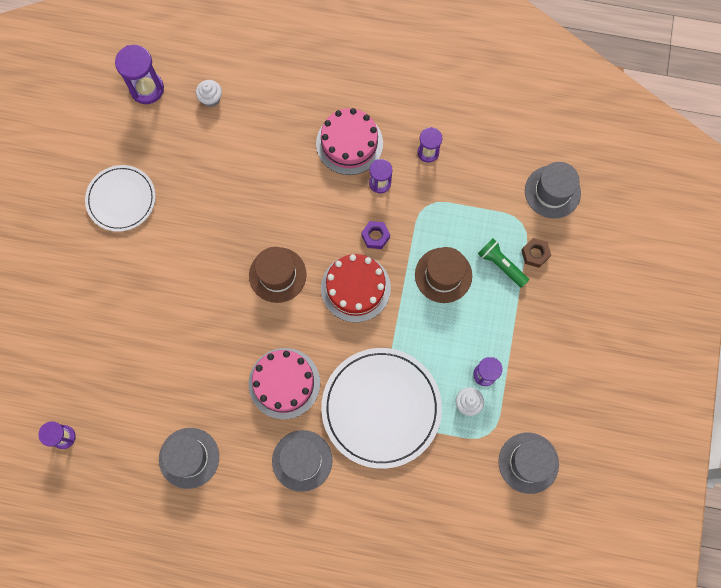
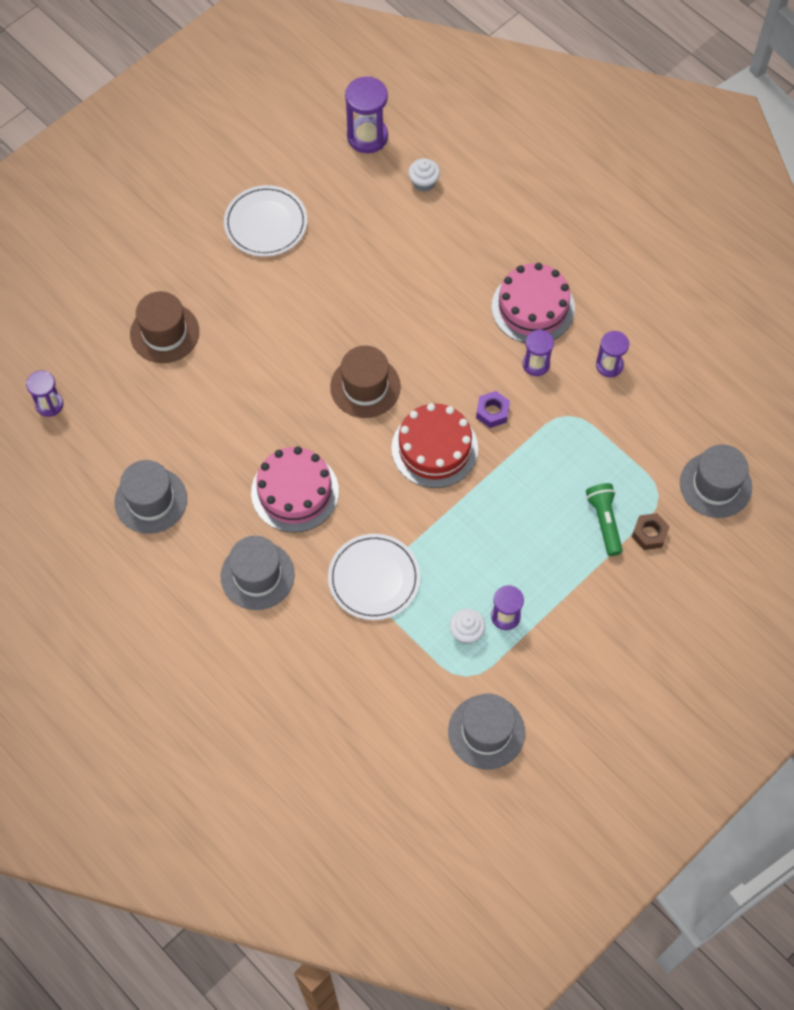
camera: 35 degrees right, 10 degrees down
(381, 408) = (374, 578): white plate -> white plate, size x0.62
(443, 275) = (535, 493): brown hat -> brown hat (164, 333)

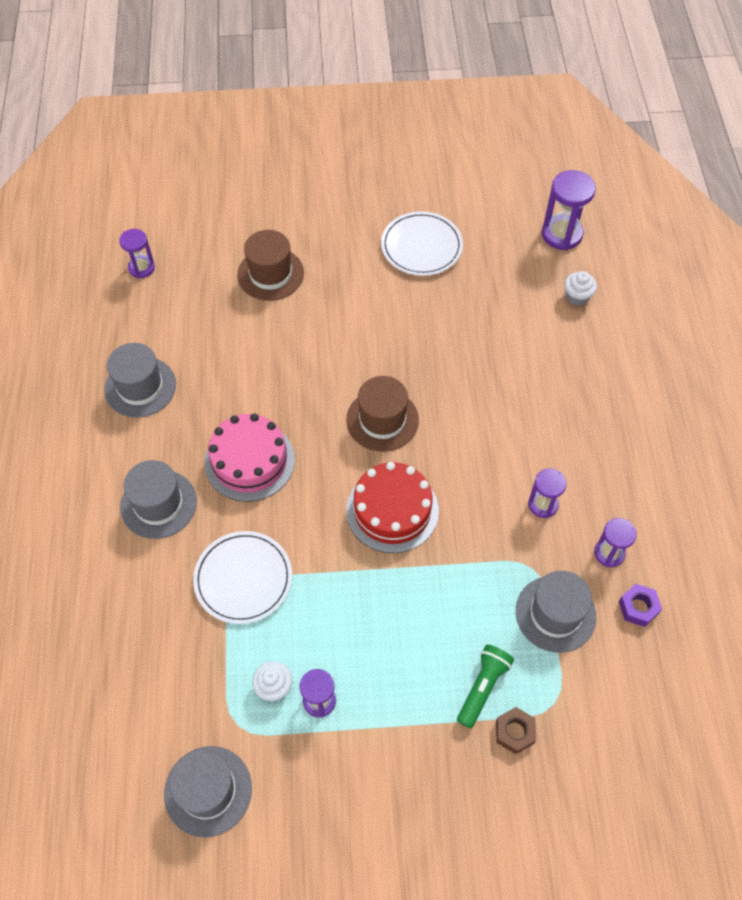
camera: 40 degrees right, 5 degrees down
(492, 412) = (468, 517): purple nut -> purple nut (638, 607)
(533, 307) = (582, 456): pink cake -> none
(715, 485) = (618, 737): grey hat -> grey hat (555, 614)

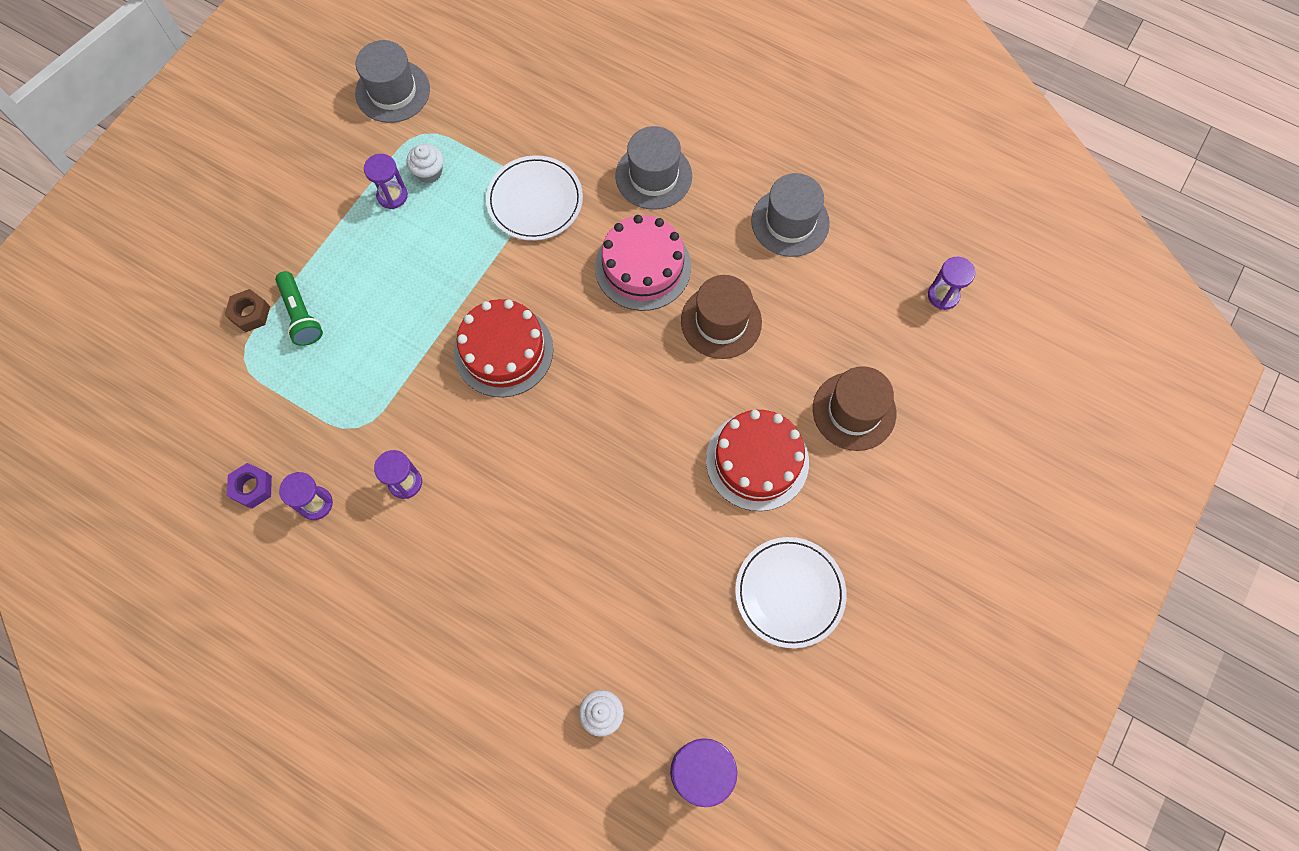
camera: 125 degrees right, 10 degrees up
(349, 307) = (757, 461): none -> red cake
(382, 420) = (600, 403): brown hat -> brown hat (721, 321)
(555, 614) = (306, 415): grey hat -> none

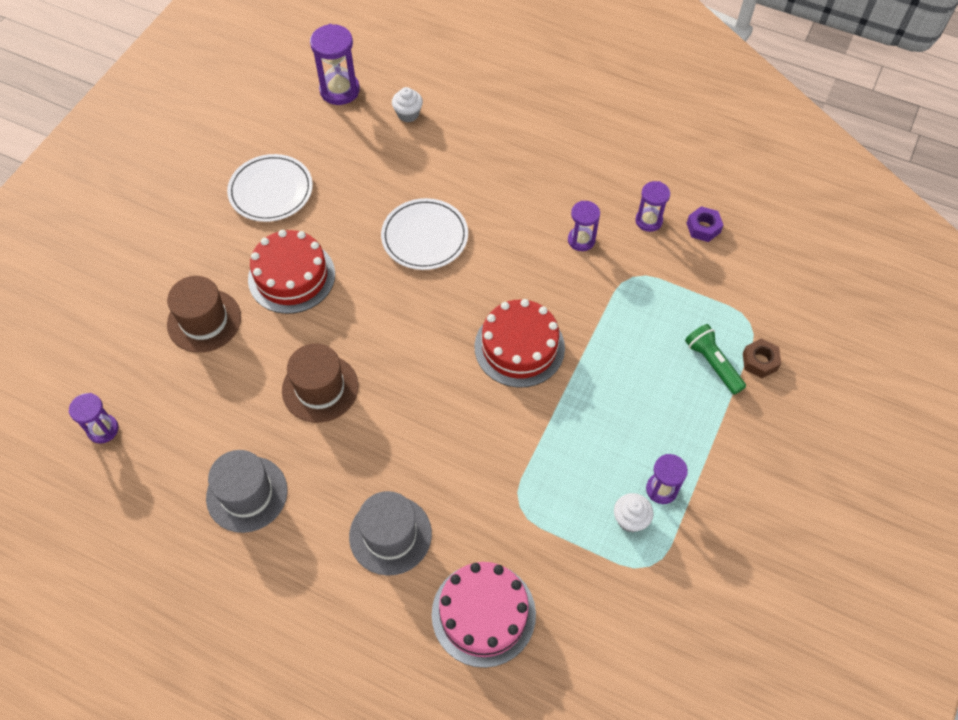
camera: 175 degrees right, 10 degrees down
(392, 91) = (697, 618): grey hat -> none
(535, 200) = (513, 496): white plate -> white plate (424, 236)
(643, 267) = (396, 435): pink cake -> pink cake (483, 614)

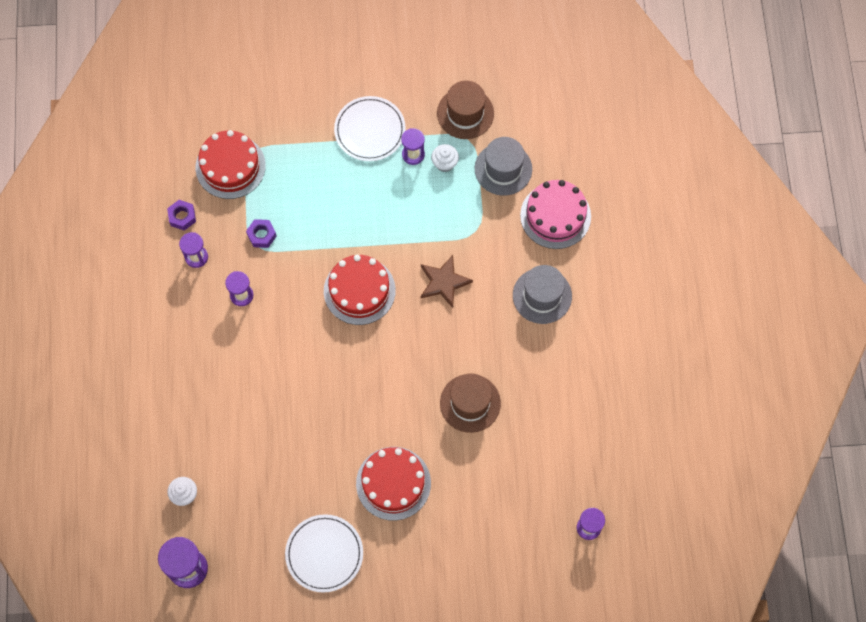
camera: 120 degrees left, 10 degrees up
(204, 321) = (467, 520): brown hat -> brown hat (465, 113)
(247, 494) = (571, 400): grey hat -> grey hat (503, 169)
(424, 236) = (301, 408): white plate -> white plate (370, 130)
(476, 436) = (444, 282): none -> brown star
(641, 287) = (261, 235): none -> purple nut
(712, 363) = (300, 163): green flashlight -> none
(743, 295) = (230, 166): none -> red cake
(759, 361) = (281, 135): brown nut -> none

